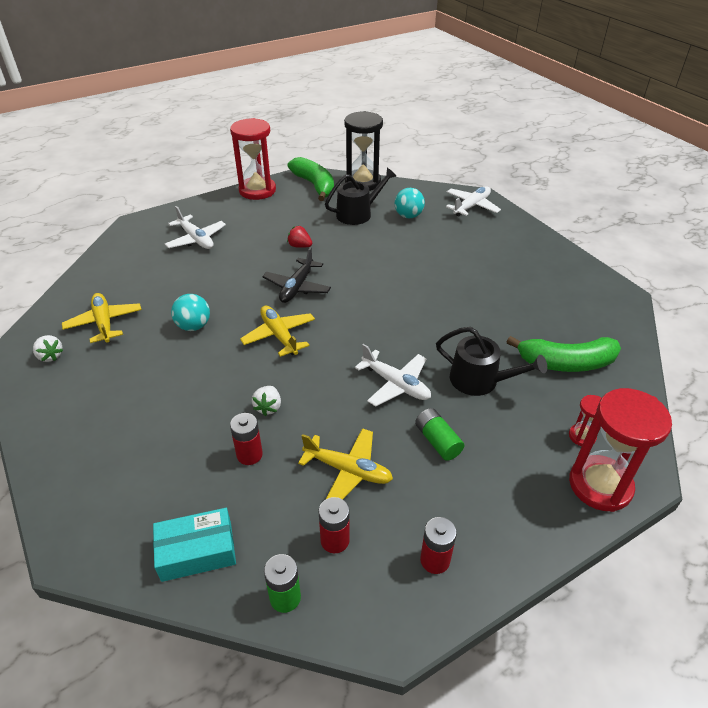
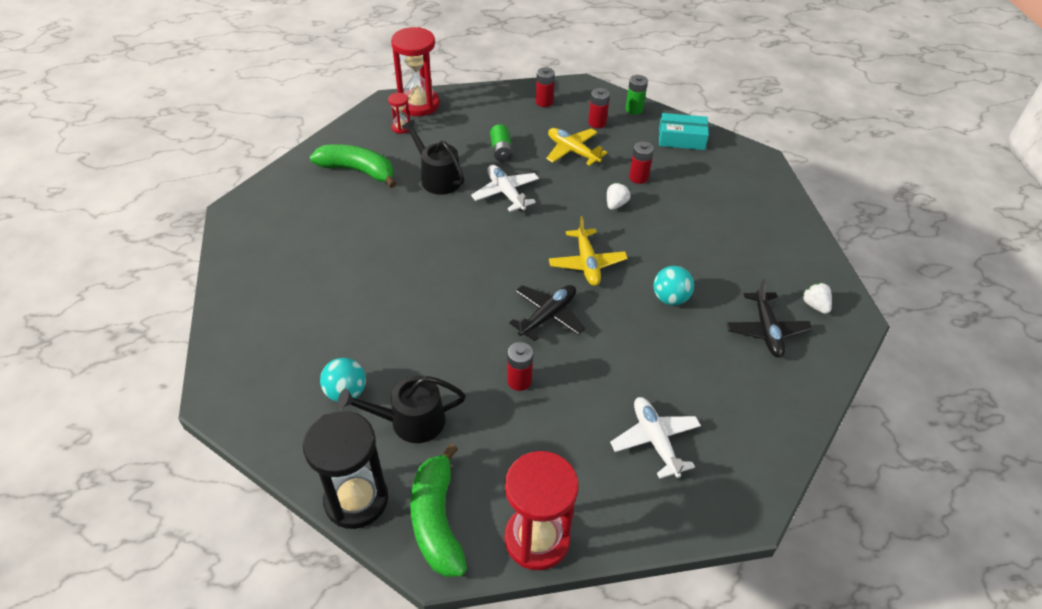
camera: 160 degrees left, 5 degrees up
(104, 323) = (766, 330): yellow plane -> black plane
(300, 246) = (519, 381): red strawberry -> red battery
(471, 206) = (248, 383): white plane -> none

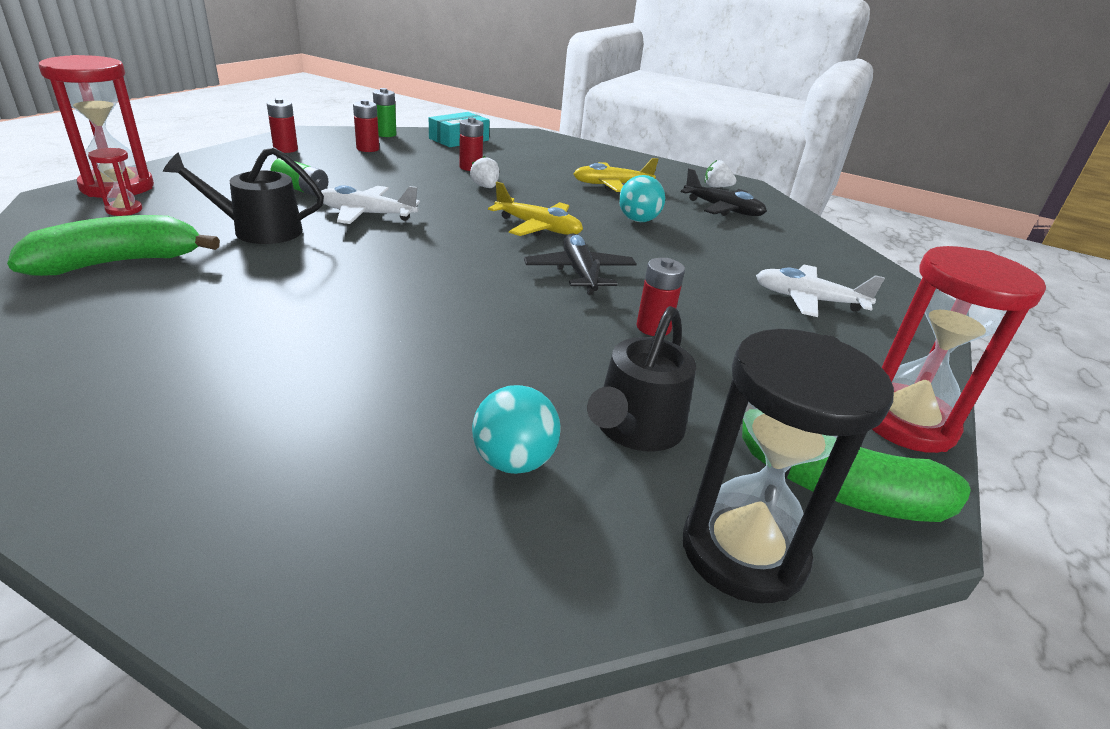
camera: 55 degrees left, 15 degrees down
(572, 151) = (380, 170): yellow plane -> yellow plane (612, 185)

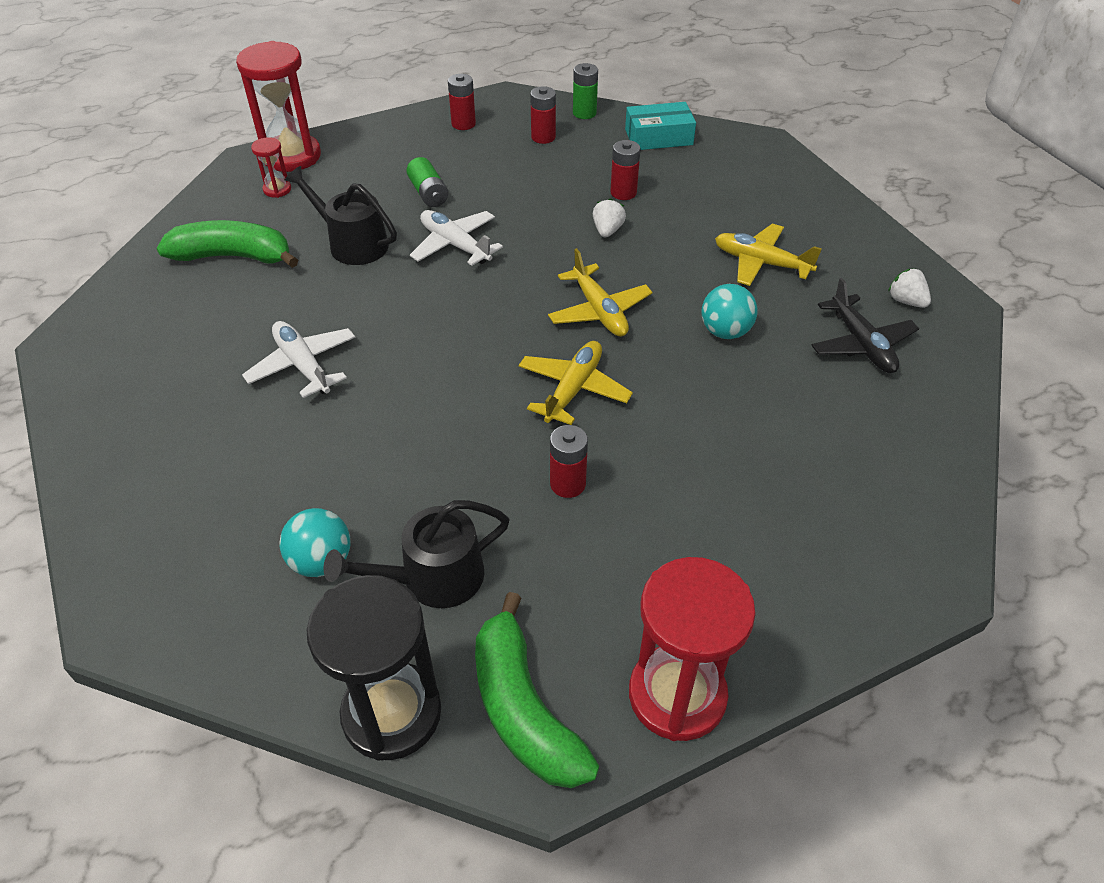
camera: 40 degrees right, 15 degrees up
(579, 273) = (573, 389): black plane -> yellow plane
(808, 300) = (781, 517): white plane -> white plane (303, 365)

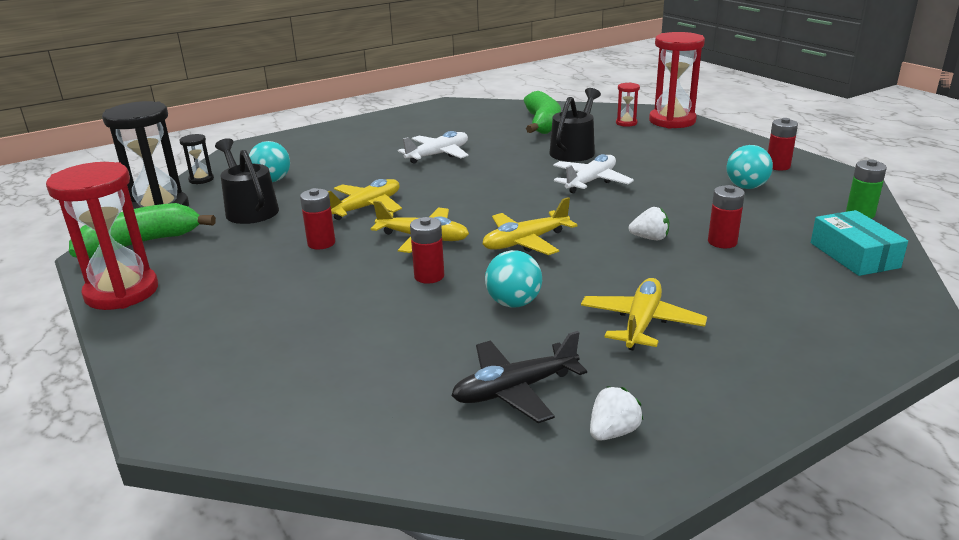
camera: 85 degrees right, 20 degrees down
(271, 672) = (201, 179): none -> black hourglass
(428, 193) = (657, 165): green battery -> none
(467, 442) = (366, 207): none -> yellow plane
(507, 153) = (746, 187): none -> turquoise ball
(543, 137) = (790, 199): red battery -> red battery (429, 276)

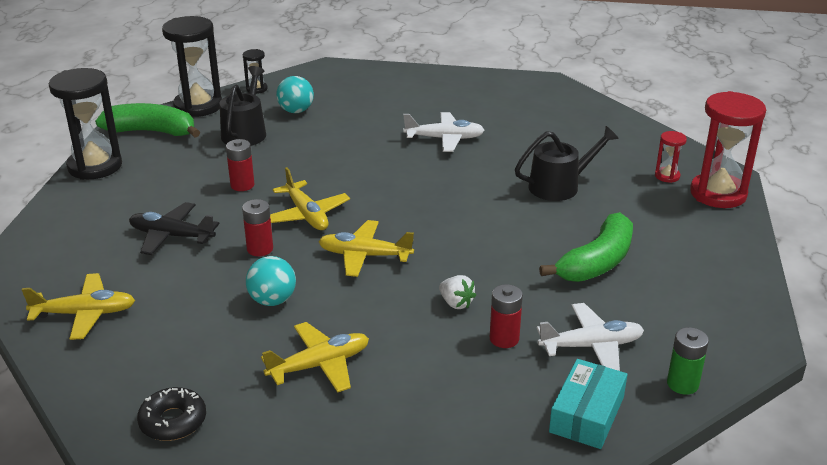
camera: 40 degrees right, 5 degrees up
(122, 292) = (95, 166): red hourglass -> black hourglass
(366, 207) = (315, 167): yellow plane -> yellow plane (85, 314)
(515, 390) = (172, 360): black plane -> black plane (171, 236)
(542, 123) = (588, 142): green banana -> green banana (597, 262)
(591, 181) = (513, 225): white plane -> white plane (591, 346)
(613, 432) = (173, 421): white strawberry -> black donut
(746, 187) = (636, 300): turquoise ball -> none
(778, 166) = (715, 295): red battery -> none

